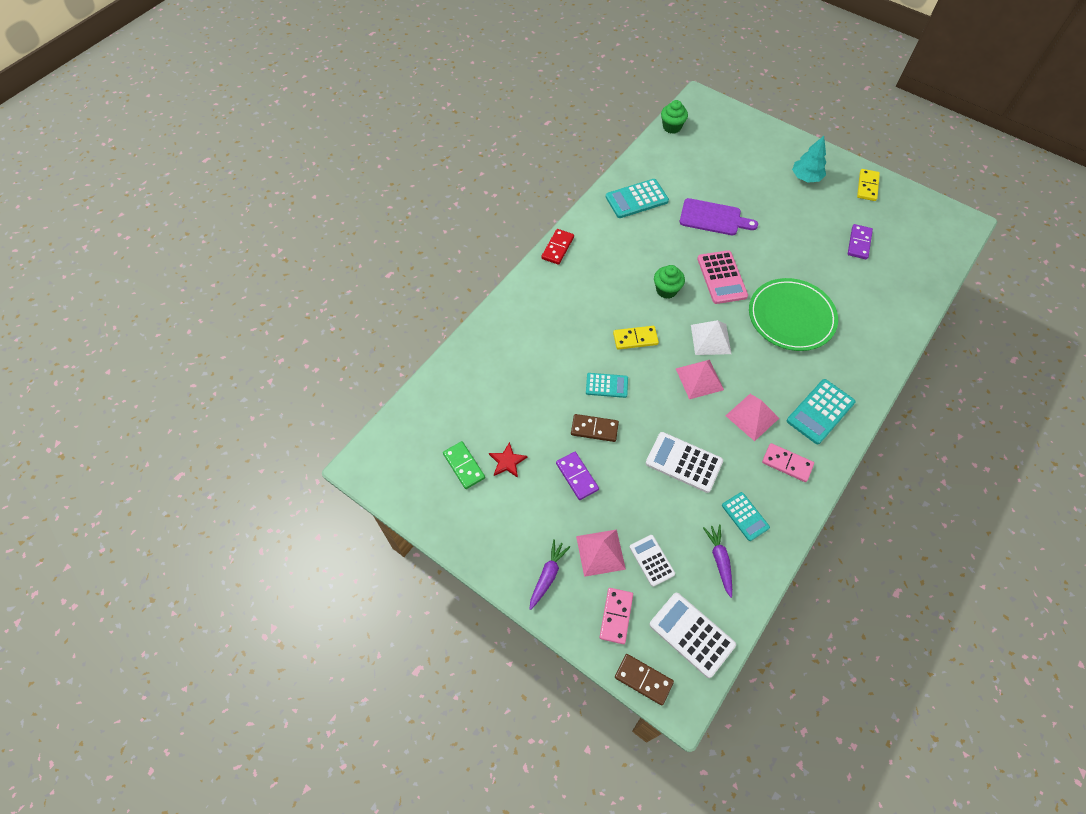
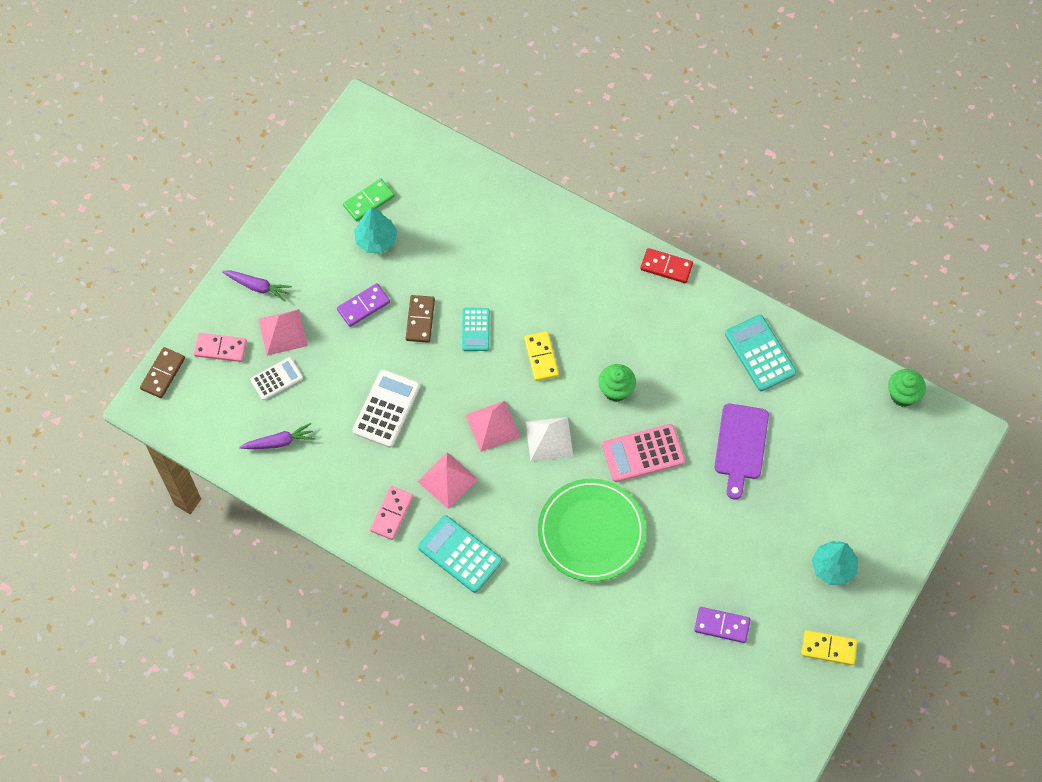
camera: 85 degrees right, 5 degrees up
(507, 461) = (376, 240): red star -> turquoise tree
(692, 634) = (205, 415): white calculator -> none
(745, 516) = (327, 468): turquoise calculator -> none

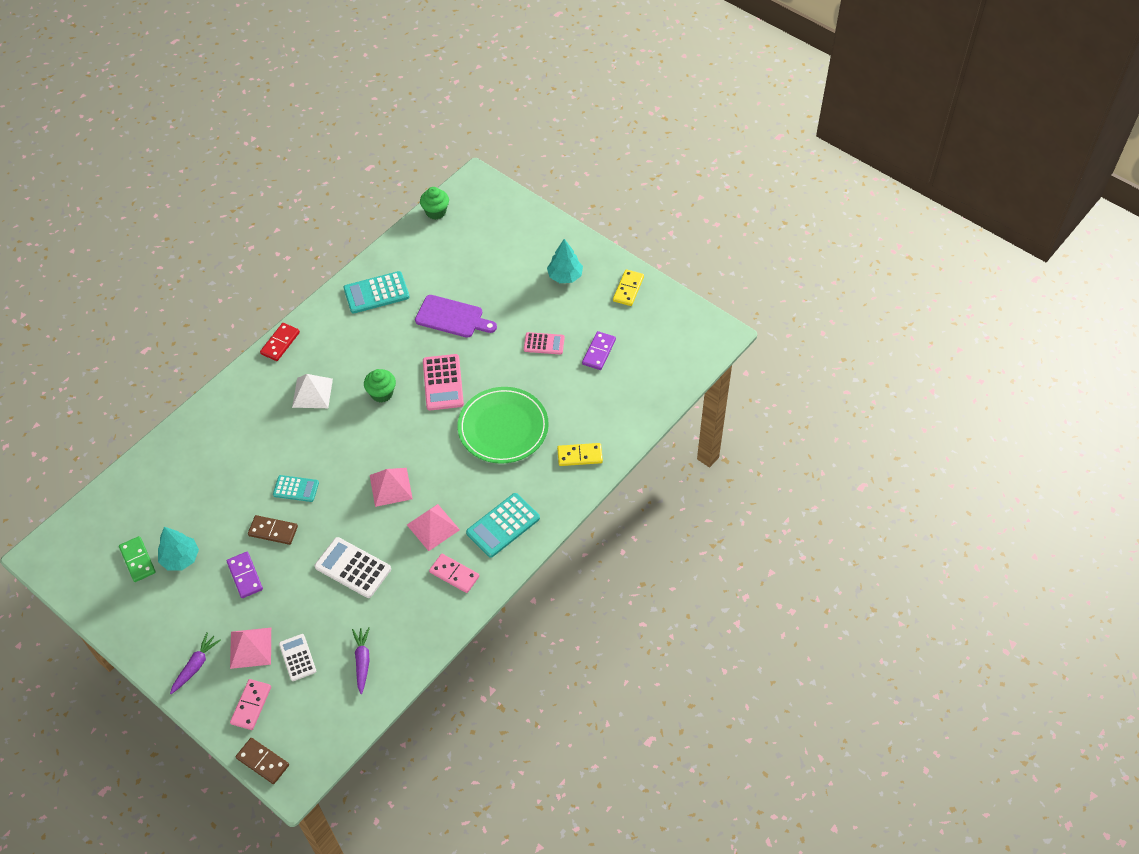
camera: 80 degrees left, 10 degrees down
(541, 357) = (336, 443): yellow domino -> yellow domino (579, 455)
(549, 439) = (413, 447): white pyramid -> white pyramid (312, 393)
(722, 558) = (544, 344): none -> pink calculator

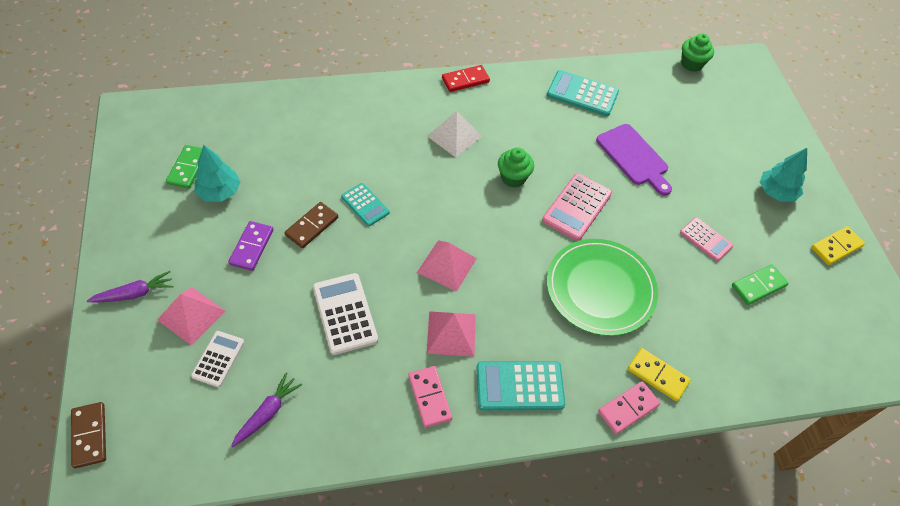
camera: 35 degrees right, 0 degrees up
(251, 705) = (137, 370): pink domino -> pink domino (628, 408)
(273, 531) = (312, 226): brown domino -> brown domino turned 75 degrees clockwise
(599, 352) = (758, 286): purple domino -> green domino

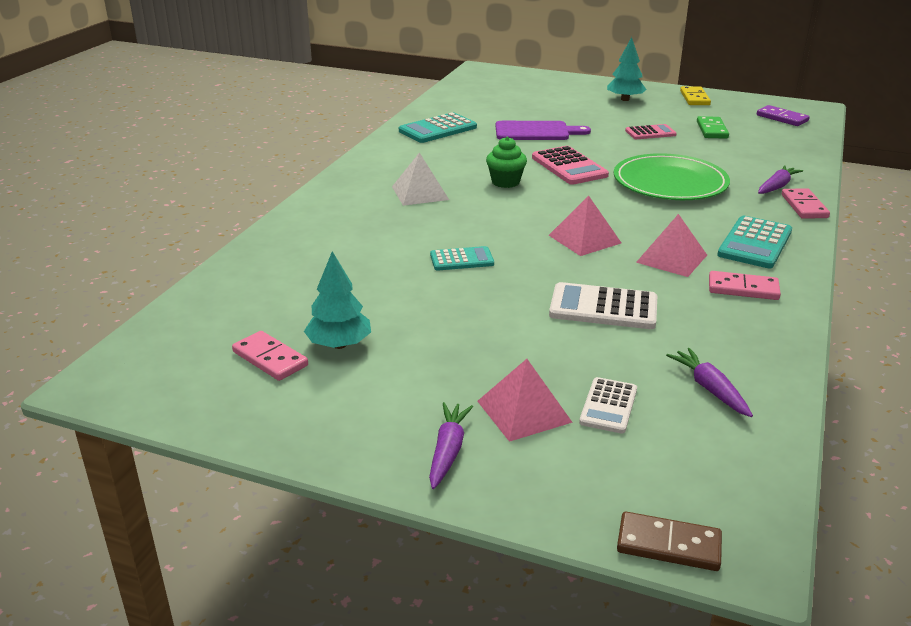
camera: 55 degrees left, 25 degrees down
(188, 168) = (270, 359): green domino -> pink domino
(218, 359) = (608, 406): white calculator -> white calculator turned 120 degrees counterclockwise
(252, 247) = (453, 342): purple domino -> purple domino (782, 118)
(312, 226) = (460, 297): brown domino -> none
(465, 80) = (351, 169): red domino -> none
(657, 375) = (777, 186): yellow domino -> purple carrot
(691, 64) = (457, 85): green cupcake -> none

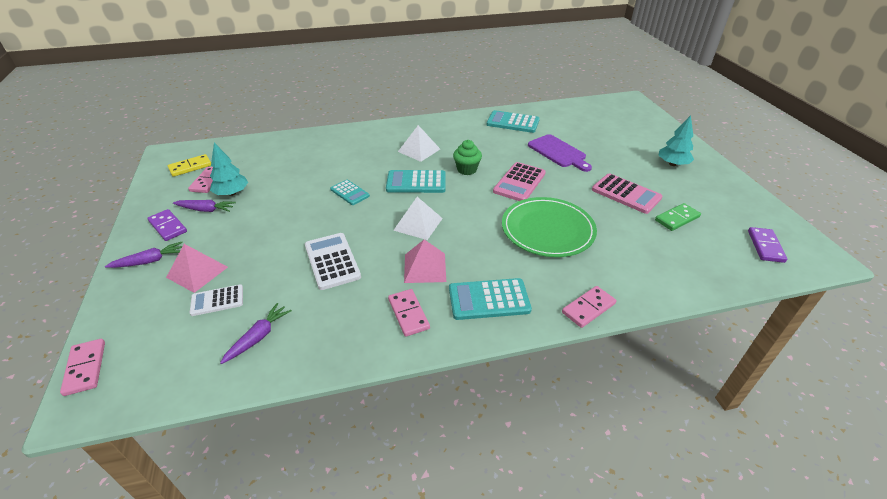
camera: 55 degrees right, 10 degrees up
(365, 419) = (168, 226): none -> purple domino
(494, 215) = (416, 182): none -> turquoise calculator
(584, 239) = (418, 224): pink pyramid -> white pyramid
(650, 133) = (626, 194): pink calculator -> pink calculator, size x1.58
(668, 545) = (85, 368): brown domino -> pink domino
(694, 98) = (730, 191): yellow domino -> yellow domino (190, 167)
(777, 186) = (609, 283): purple carrot -> purple carrot (206, 210)

